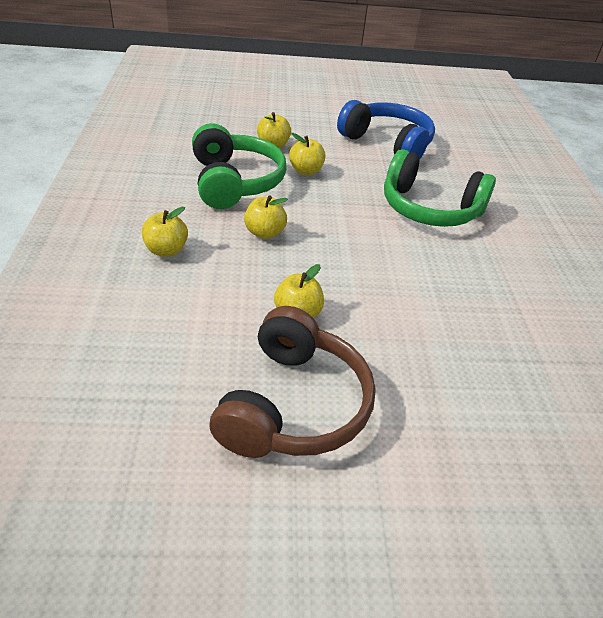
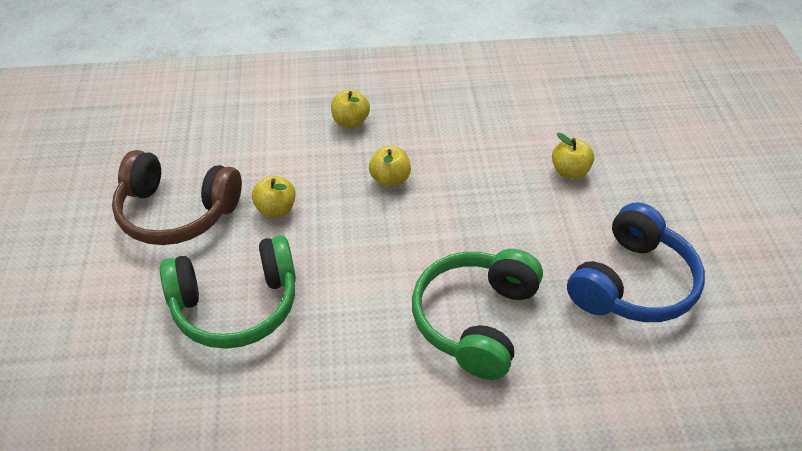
camera: 90 degrees right, 5 degrees up
(235, 182) = (475, 149): green headphones -> green headphones (236, 306)
(306, 171) = (521, 203): yellow apple -> none

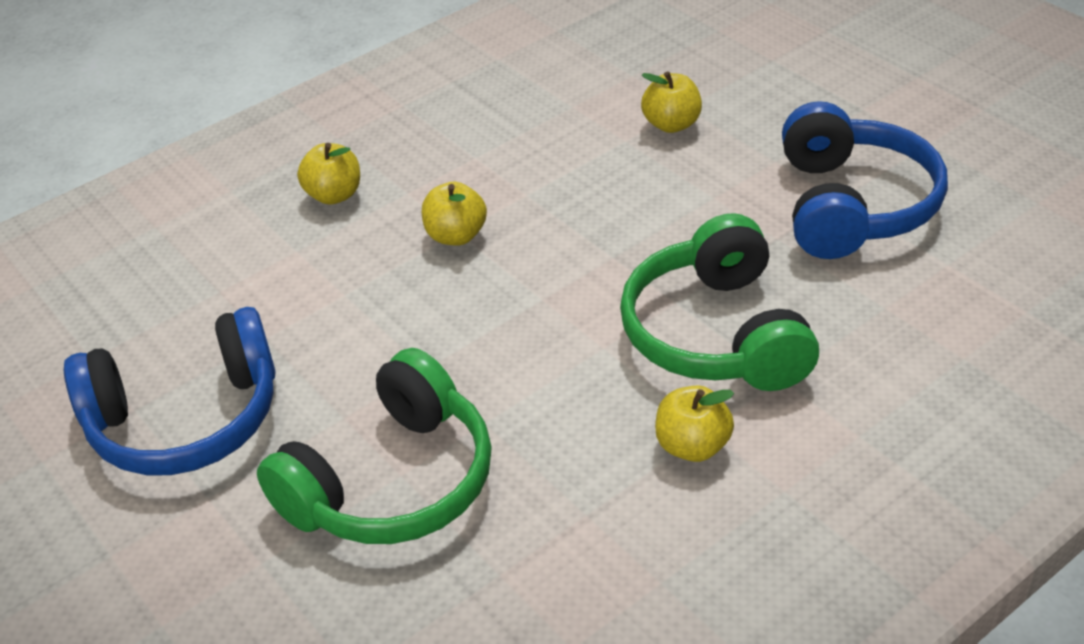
camera: 30 degrees left, 5 degrees down
(176, 212) = (186, 420): brown headphones -> blue headphones
(276, 209) = (333, 344): yellow apple -> yellow apple (692, 446)

